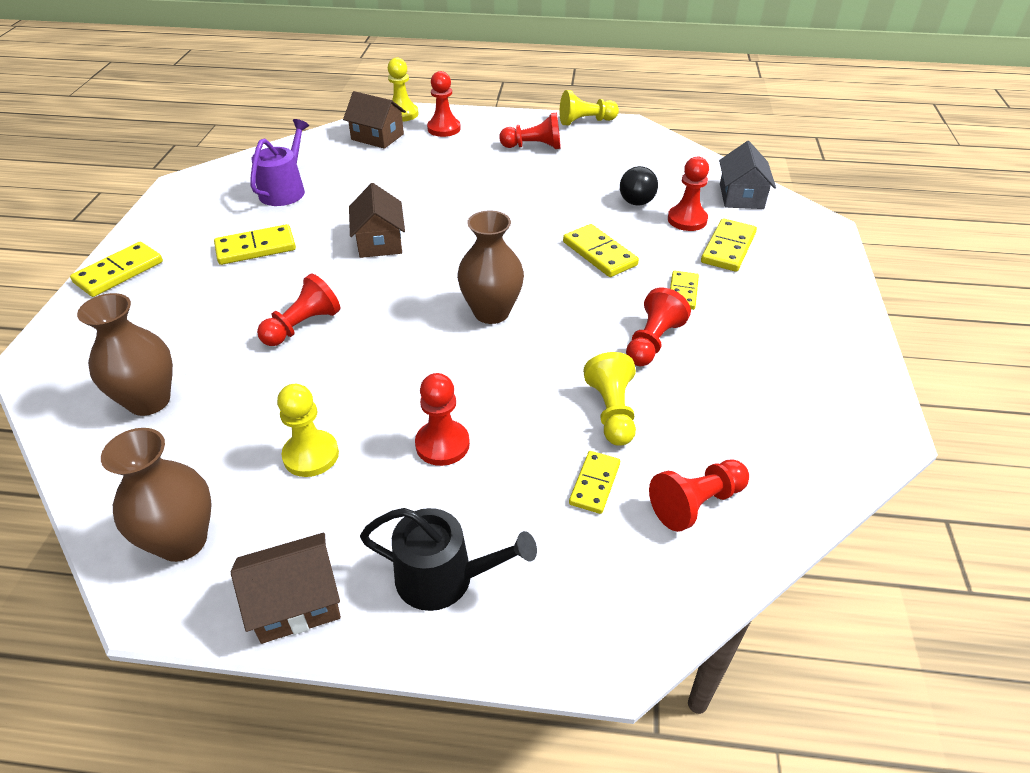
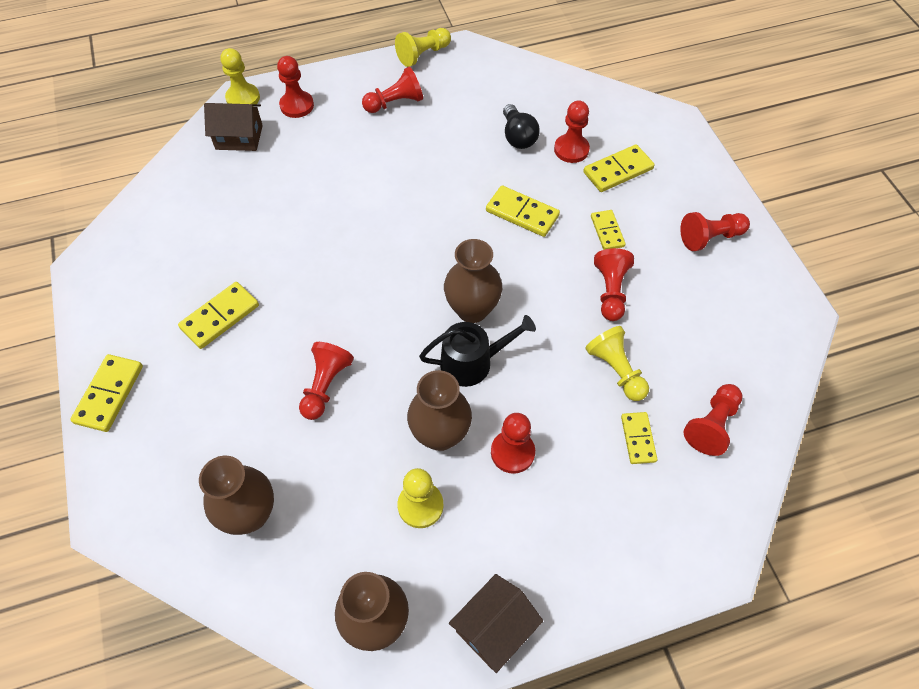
camera: 25 degrees left, 15 degrees up
(285, 190) = (196, 237): purple watering can -> none
(379, 242) = (329, 268): brown house -> none
(379, 402) = (440, 435): none -> brown vase
(444, 578) = (582, 561): black watering can -> black watering can (472, 362)
(728, 248) = (618, 170): yellow domino -> yellow domino turned 60 degrees clockwise
(741, 196) = (600, 107): grey house -> none
(803, 330) = (710, 237): none -> red pawn

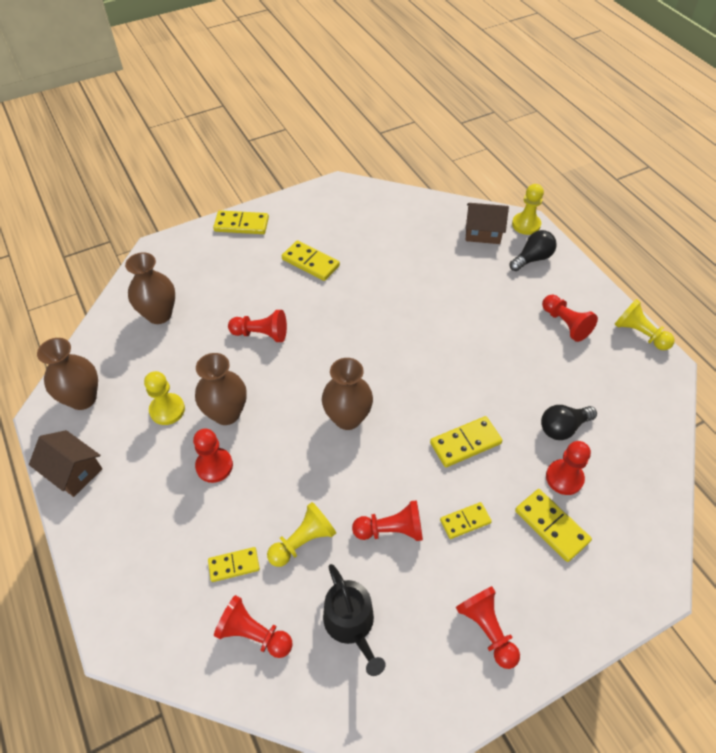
camera: 80 degrees right, 5 degrees down
(239, 137) = (483, 232): brown house -> brown house turned 75 degrees counterclockwise
(297, 105) = (532, 259): red pawn -> black light bulb
(472, 362) = (295, 426): black watering can -> black watering can (351, 624)
(522, 213) = (465, 443): yellow domino -> yellow domino turned 45 degrees clockwise

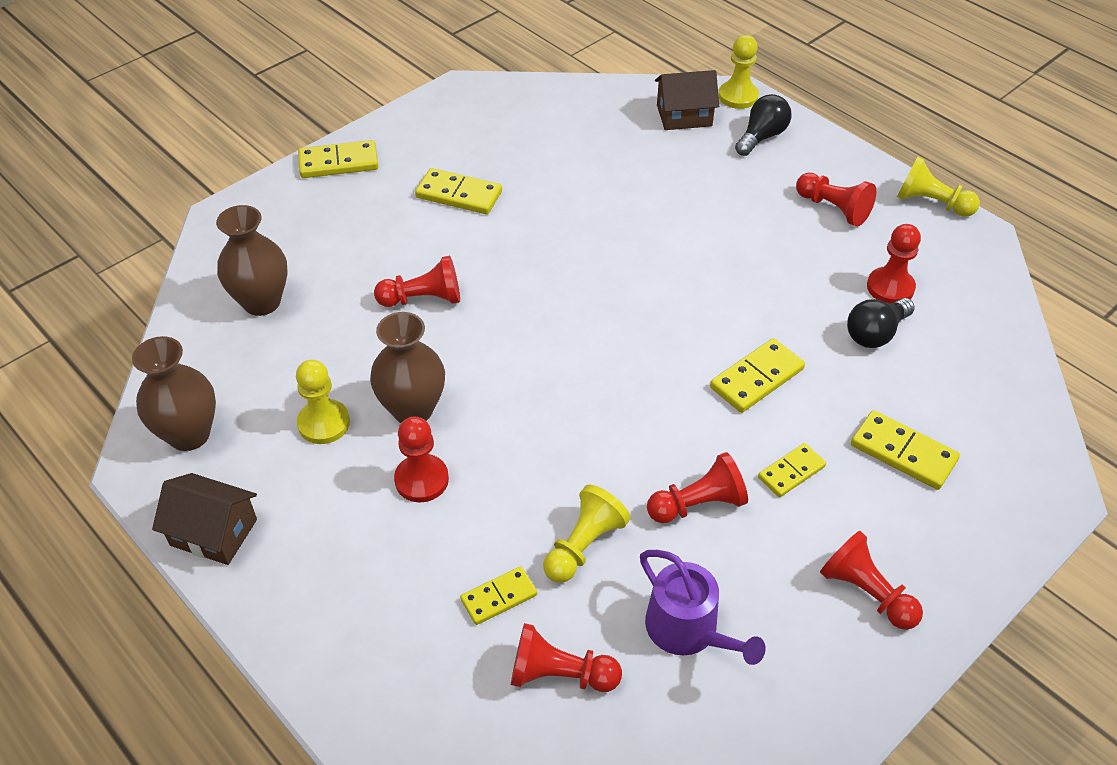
camera: 15 degrees left, 5 degrees down
(347, 418) = (586, 380): brown vase -> none
(351, 624) = (688, 630): black watering can -> purple watering can
(564, 478) = (898, 392): red pawn -> red pawn (890, 287)

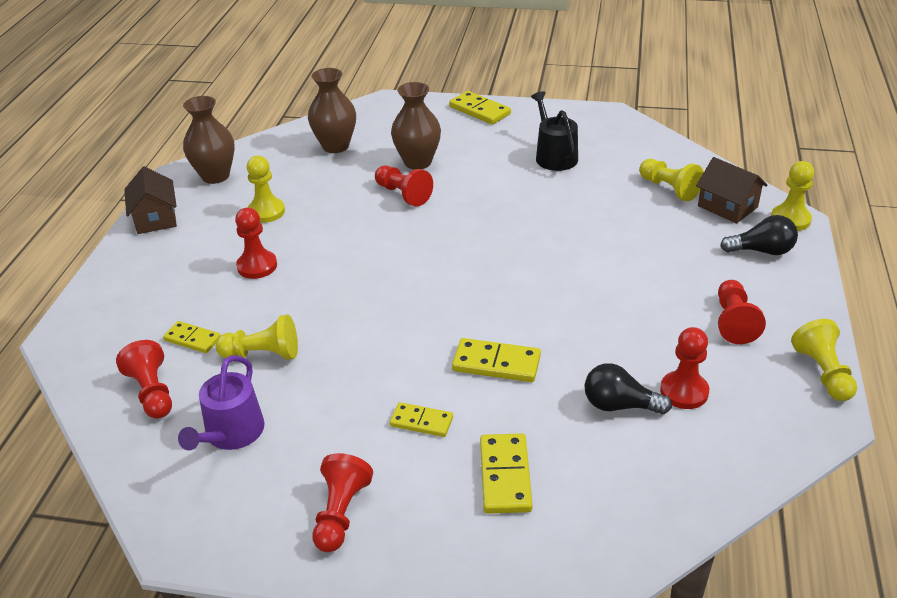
camera: 55 degrees right, 10 degrees down
(413, 410) = (308, 236): brown vase -> brown vase (417, 162)
(459, 194) = (511, 161): yellow domino -> none
(486, 163) = (554, 156): none -> black watering can
(621, 129) = (669, 189): none -> yellow pawn
(698, 504) = (345, 389): red pawn -> none

